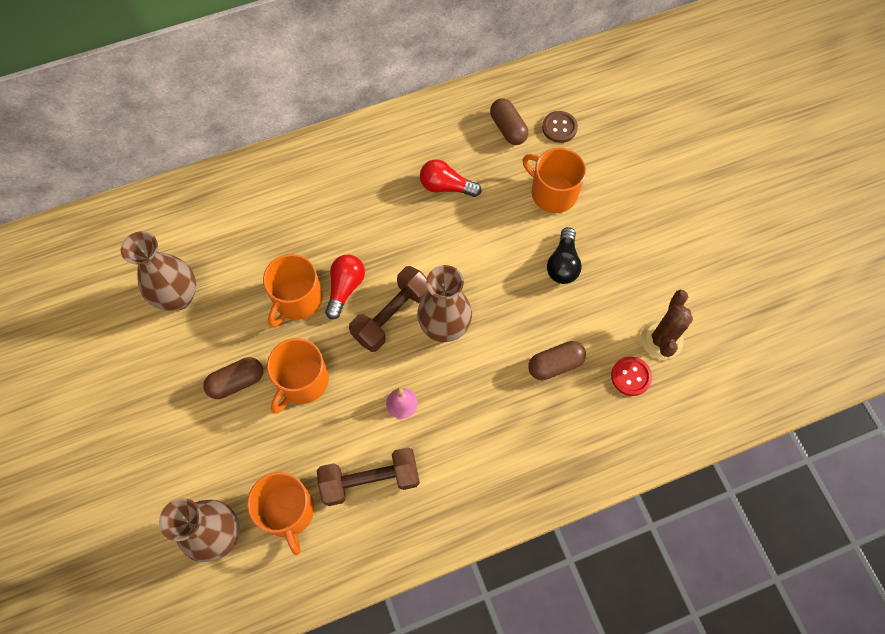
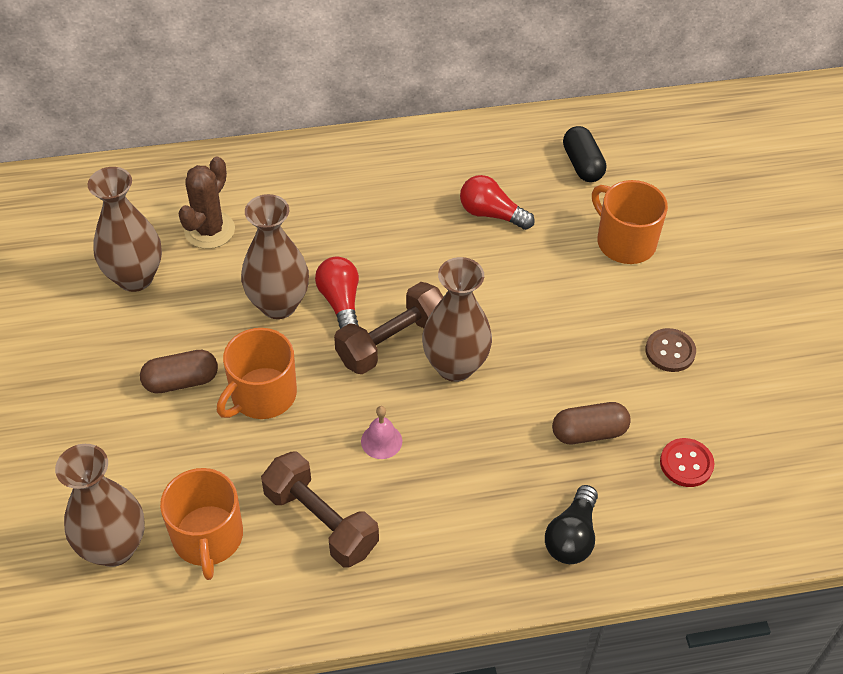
camera: 10 degrees right, 15 degrees down
(297, 299) = (278, 304): orange mug -> brown vase
(345, 288) = (340, 302): red light bulb -> red light bulb turned 45 degrees counterclockwise
(370, 480) = (321, 521): brown dumbbell -> brown dumbbell turned 45 degrees clockwise
(508, 128) = (582, 164): brown capsule -> black capsule
(559, 128) = (647, 173): brown button -> brown button (670, 351)
(563, 264) = (622, 321): black light bulb -> black light bulb (572, 537)
(661, 339) = (735, 428): brown cactus -> brown cactus (209, 230)

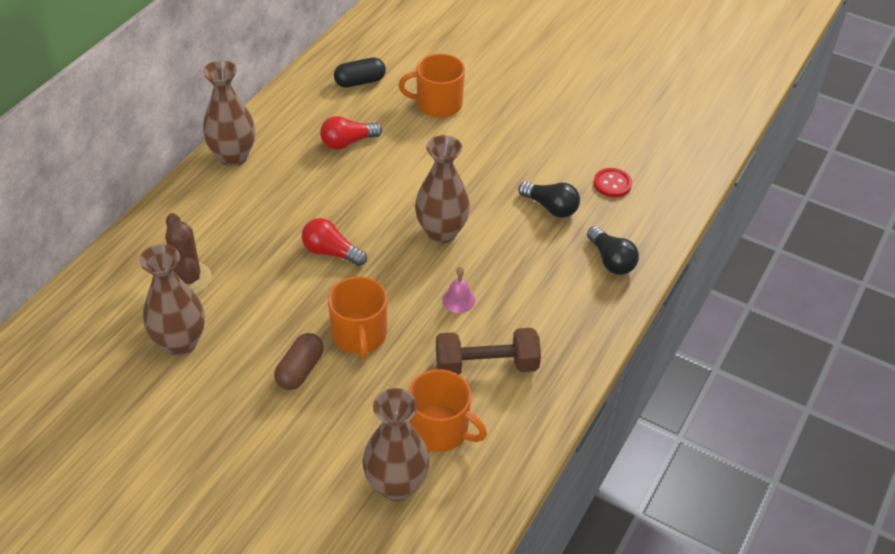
camera: 50 degrees left, 5 degrees down
(278, 304) = (296, 283): brown vase -> brown vase (233, 156)
(392, 342) = (390, 248): brown dumbbell -> none
(582, 164) = (360, 82): black capsule -> black capsule turned 45 degrees counterclockwise
(589, 432) = (551, 207): brown capsule -> black light bulb
(670, 351) = (533, 139): brown button -> none

